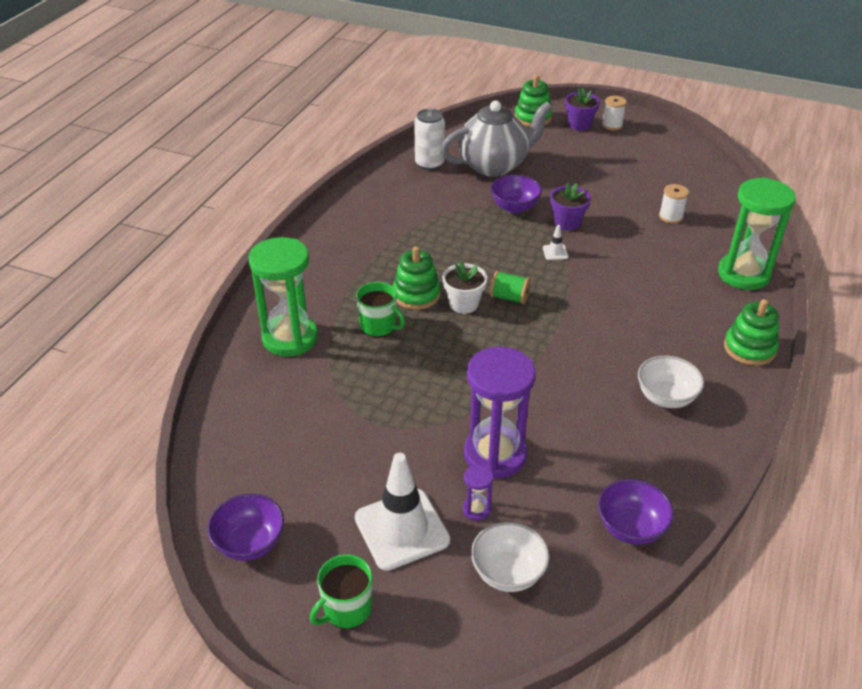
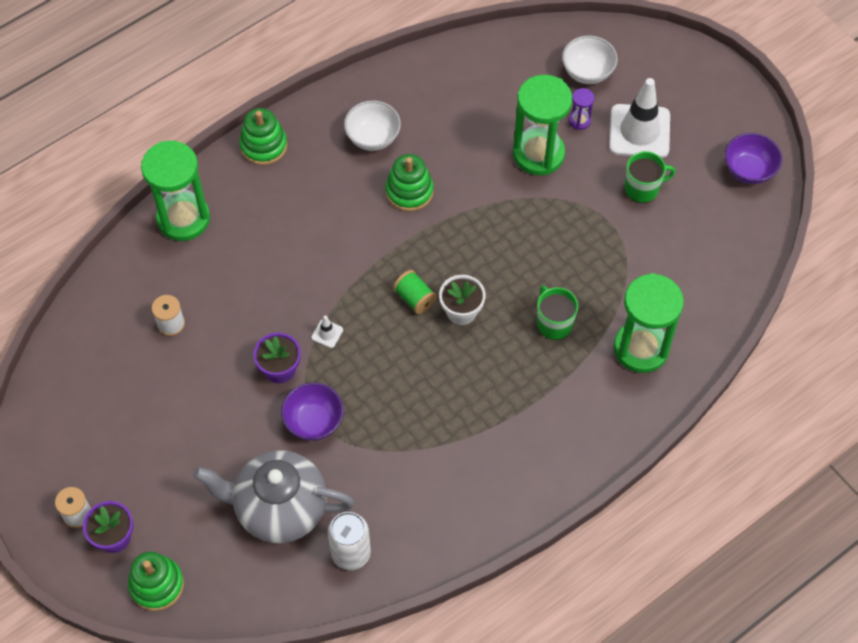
camera: 150 degrees left, 20 degrees up
(346, 609) = (703, 98): green mug -> green mug (642, 188)
(416, 294) = (497, 345): green stacking toy -> green stacking toy (409, 191)
(495, 455) = (538, 154): purple hourglass -> green hourglass
(631, 528) = (486, 61): purple bowl -> none

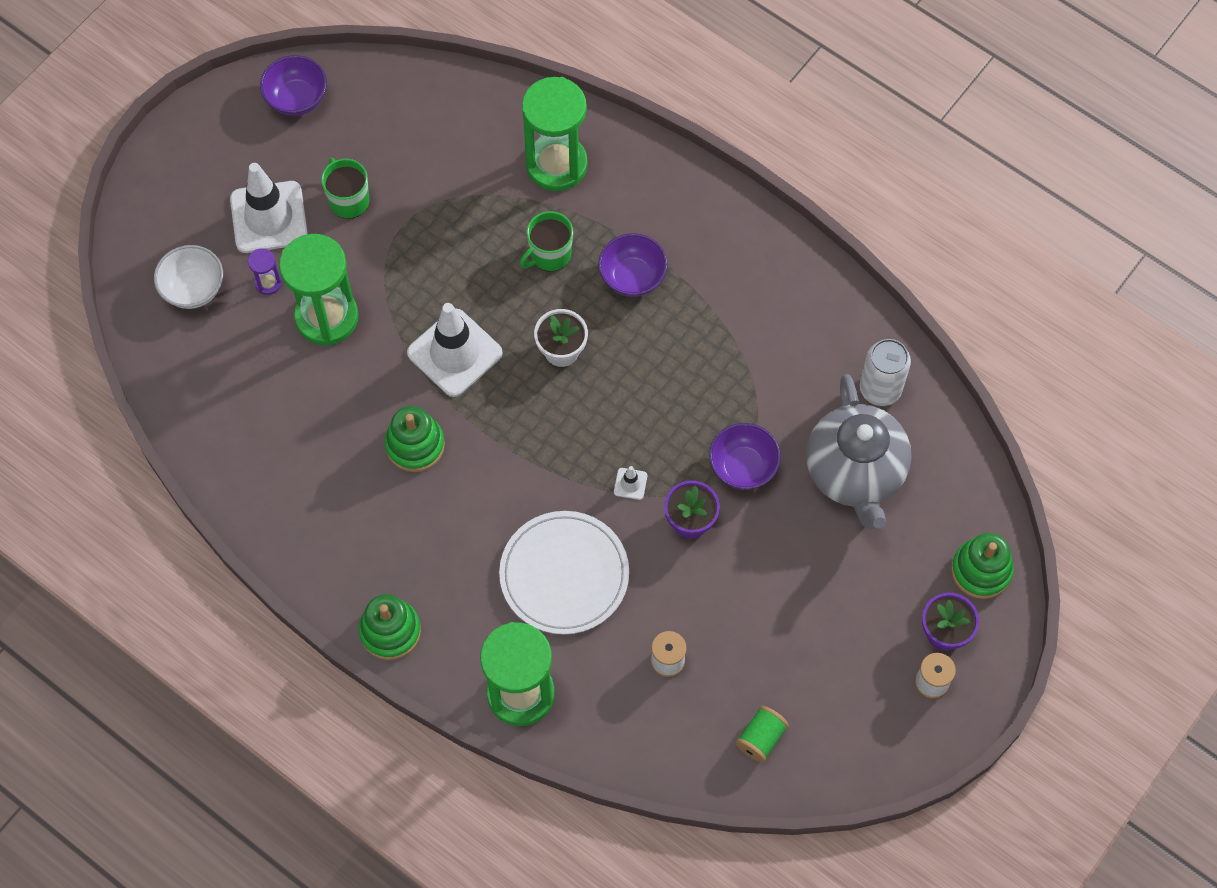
camera: 105 degrees left, 5 degrees up
(267, 269) = (564, 574): none -> white plate
(373, 137) = (347, 506): white bowl -> none
(415, 298) = (558, 403): green spool -> green spool (760, 738)
(481, 234) = (454, 353): none -> white traffic cone
(515, 381) = (632, 277): none -> purple bowl

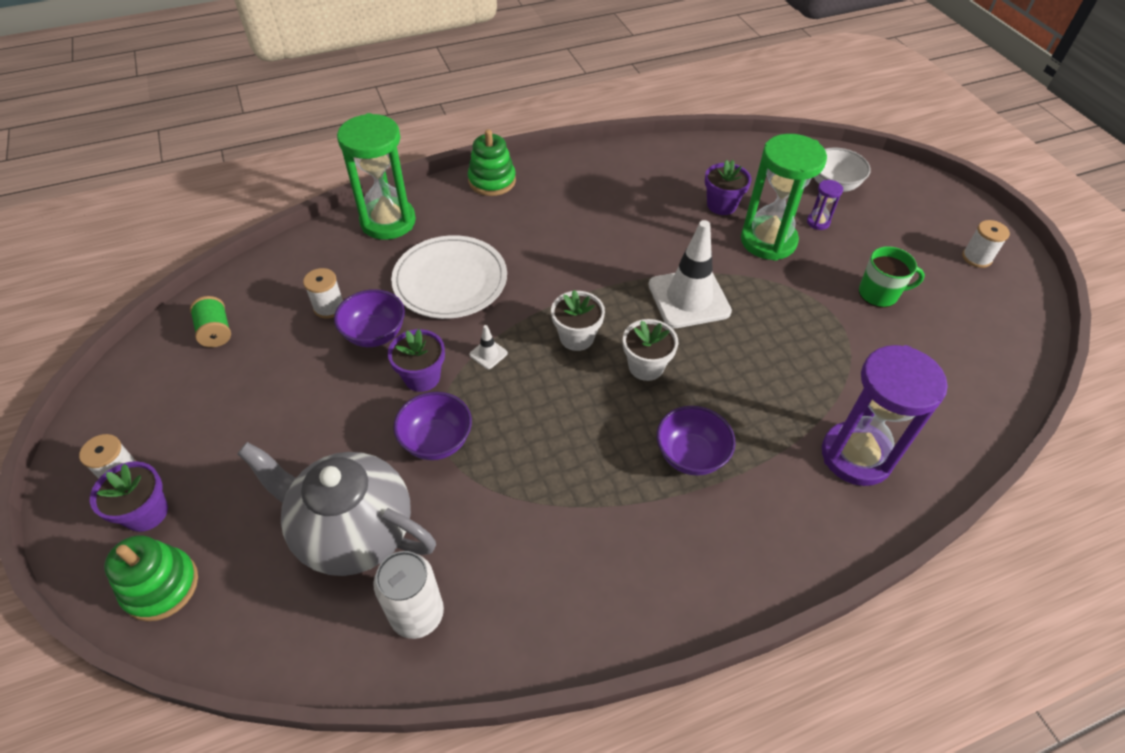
camera: 120 degrees right, 15 degrees down
(243, 133) = (976, 258): none -> white spool
(269, 217) = (882, 243): white traffic cone -> none
(293, 381) = (721, 205): none -> purple flower pot
(297, 99) = (1005, 302): purple bowl -> purple bowl (375, 334)
(415, 445) = (623, 245): green stacking toy -> none
(549, 254) = (752, 403): green mug -> none
(556, 165) = (856, 456): green hourglass -> purple hourglass
(564, 422) = (576, 337): none -> white flower pot

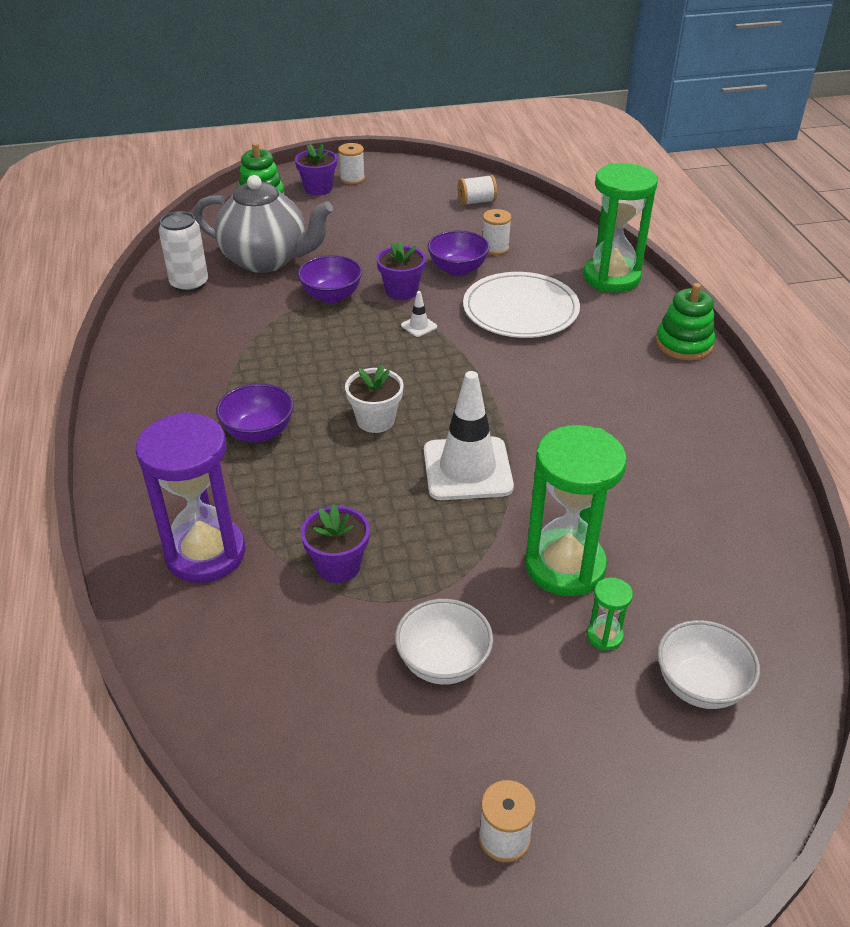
camera: 100 degrees right, 10 degrees down
(216, 332) = (476, 202): green spool -> white spool
(353, 531) = (266, 260): grey teapot -> grey teapot turned 75 degrees clockwise
(576, 337) = (427, 380): white flower pot -> none
(721, 205) = (644, 534): purple flower pot -> purple flower pot (338, 566)
(818, 222) = (604, 636): purple hourglass -> green hourglass
(879, 294) = (443, 662): green mug -> white bowl

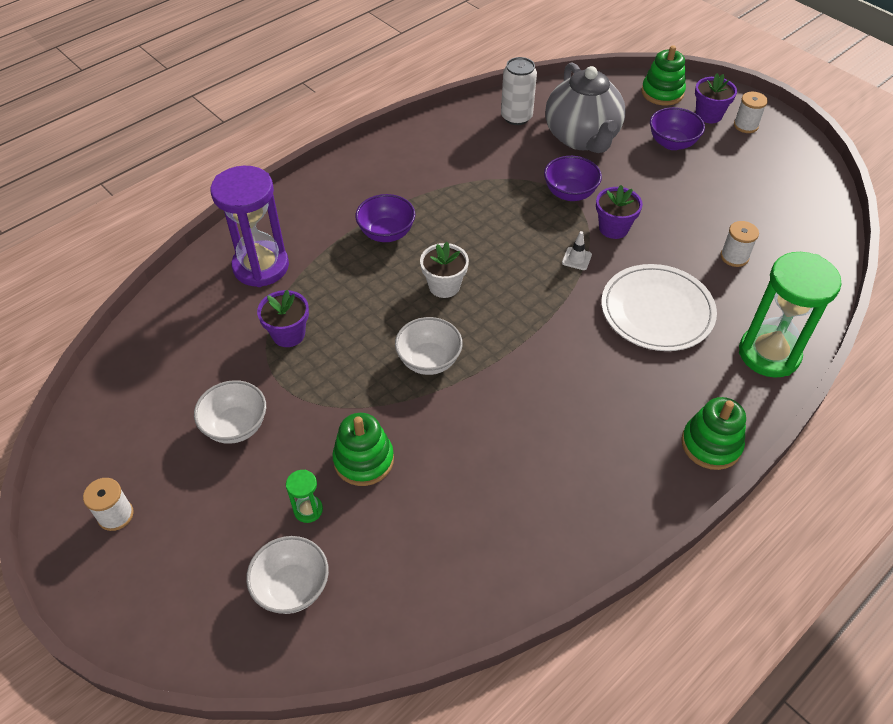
camera: 60 degrees right, 10 degrees up
(457, 269) = (677, 247): purple bowl -> purple bowl (672, 143)
(467, 469) = (429, 360): white traffic cone -> white bowl
(476, 202) = (796, 214): white spool -> none
(565, 566) = (363, 460): green hourglass -> green stacking toy

